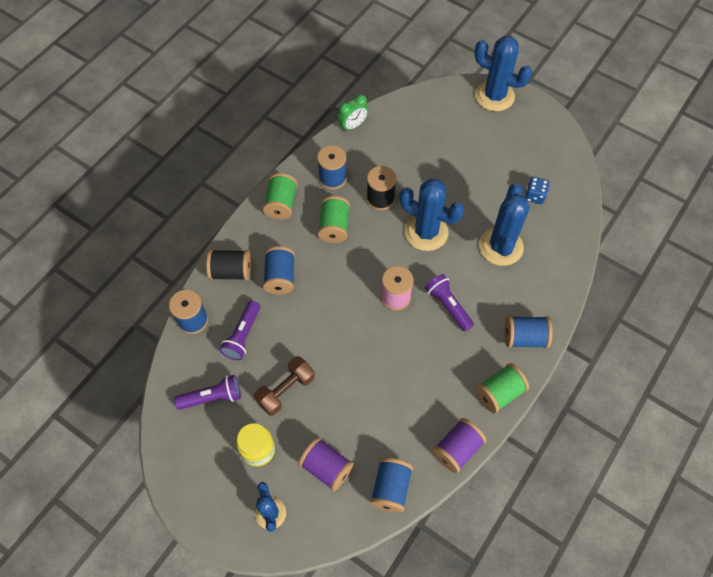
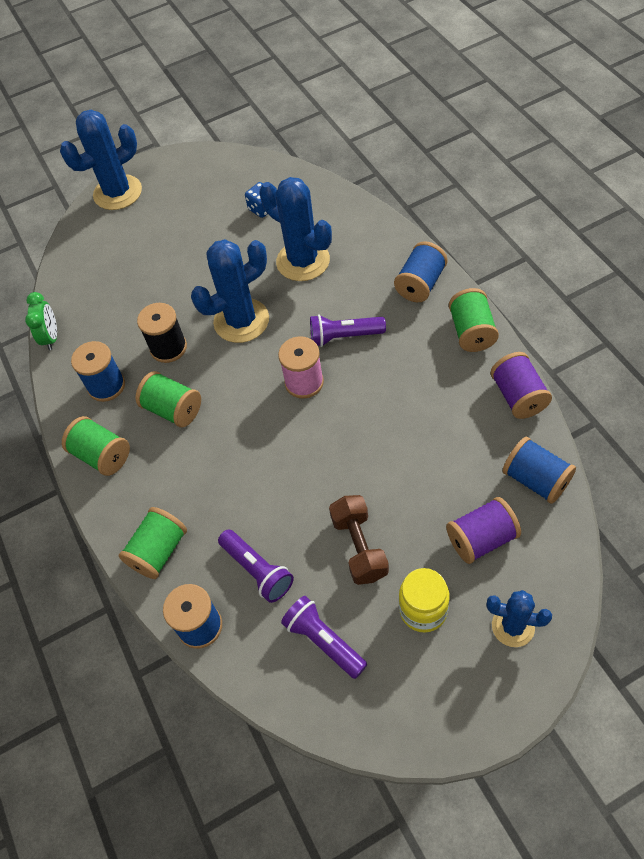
camera: 55 degrees left, 5 degrees down
(212, 397) = (323, 641): purple flashlight -> purple flashlight turned 60 degrees counterclockwise
(231, 271) = (159, 551): black spool -> green spool
(280, 277) = (203, 495): blue spool -> none

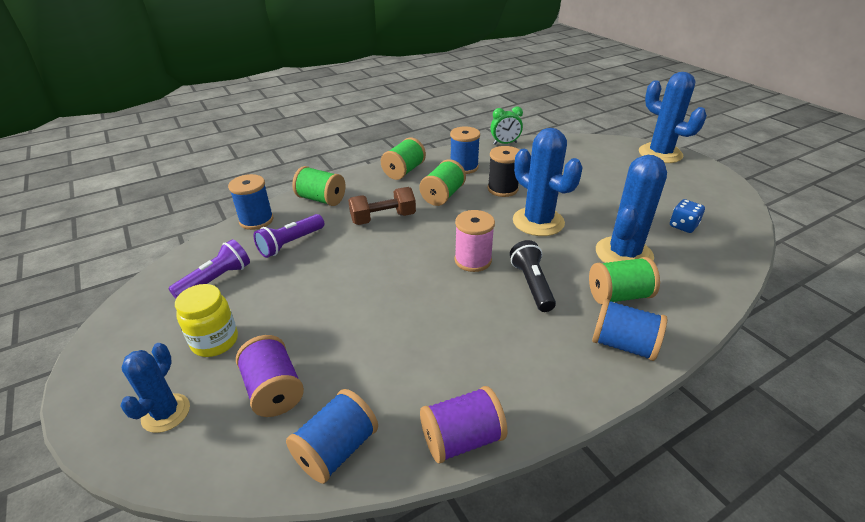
camera: 80 degrees right, 20 degrees down
(344, 337) = (531, 284): purple flashlight -> black flashlight
(359, 547) = (293, 299): brown dumbbell -> brown dumbbell (383, 218)
(471, 332) = (559, 393): green spool -> green spool (619, 295)

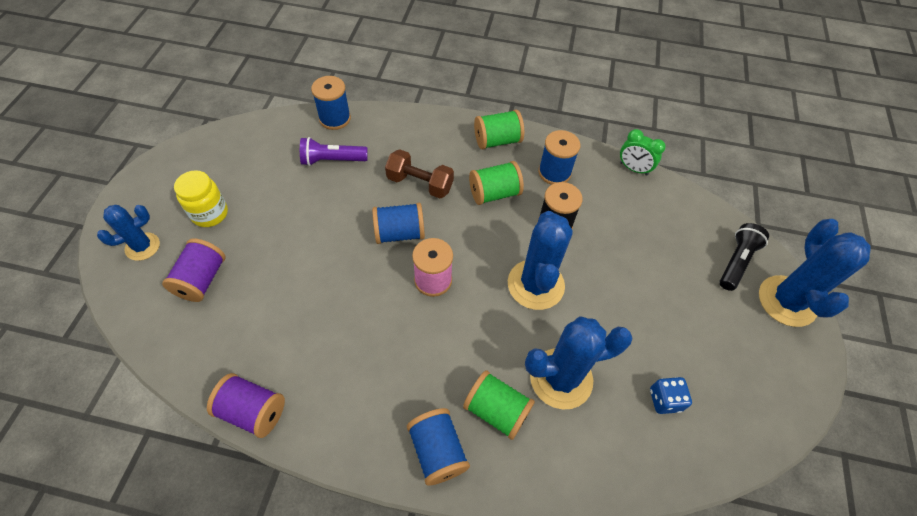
camera: 40 degrees right, 20 degrees up
(216, 280) = (258, 159): purple flashlight -> none
(321, 199) = (399, 128): green spool -> none
(336, 449) = (188, 351): blue spool -> blue spool (399, 233)
(531, 284) = (445, 340): black flashlight -> black flashlight (736, 262)

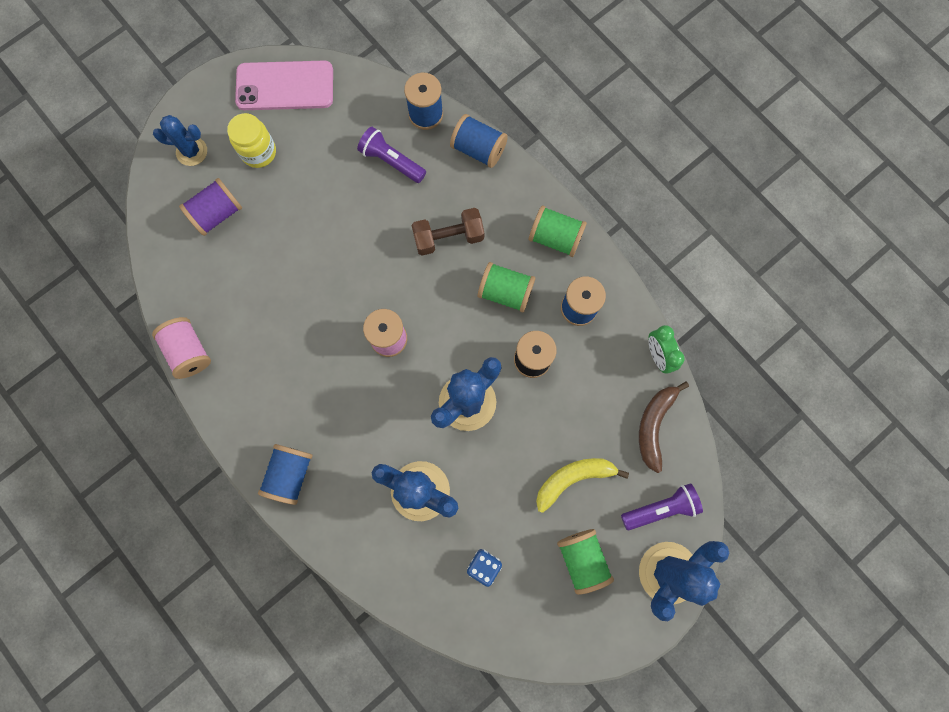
camera: 40 degrees right, 20 degrees up
(201, 158) = (285, 86): none -> pink phone
(253, 411) = (189, 352): purple spool -> pink spool
(399, 233) = (394, 276): blue spool -> blue spool (478, 149)
(420, 183) = (448, 237): brown dumbbell -> brown dumbbell turned 75 degrees counterclockwise
(497, 410) = (353, 478): green spool -> green spool (582, 559)
(661, 285) = (573, 479): none -> yellow banana
(676, 212) = (654, 425): none -> brown banana
(736, 262) = (660, 508): black flashlight -> purple flashlight

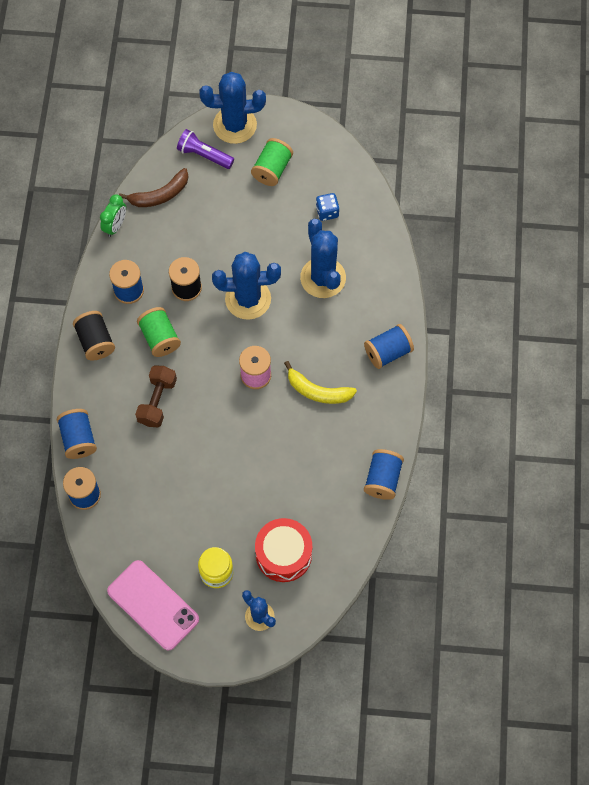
camera: 135 degrees left, 10 degrees down
(189, 352) = (382, 479): pink spool -> blue spool
(217, 214) = (283, 554): purple spool -> red drum
(391, 161) = (139, 483): purple flashlight -> none
(448, 237) = (157, 401): brown dumbbell -> brown dumbbell turned 75 degrees clockwise
(555, 238) = (95, 341): green spool -> black spool
(573, 479) = (233, 209): yellow banana -> yellow banana (318, 391)

